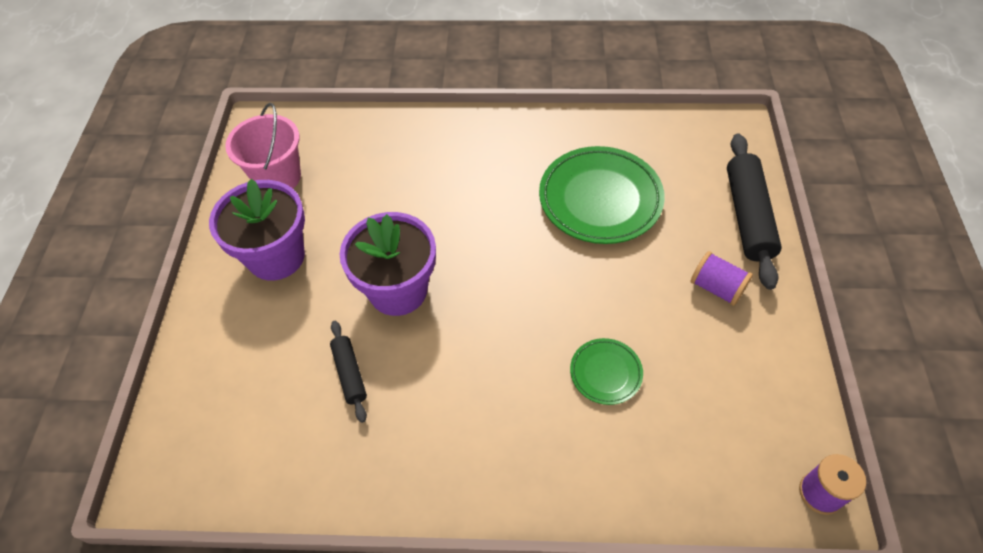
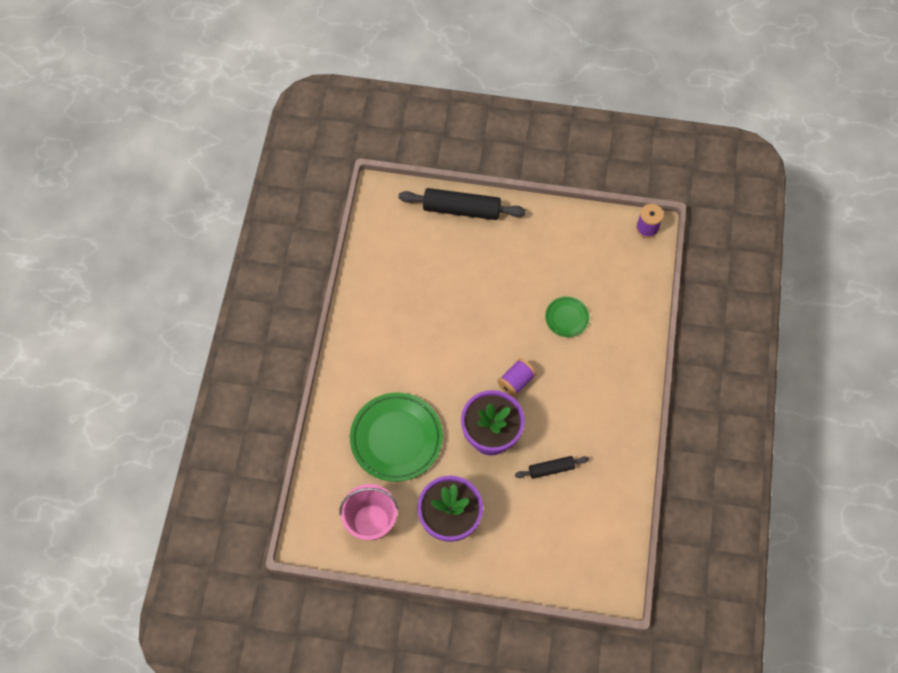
camera: 85 degrees left, 10 degrees up
(600, 199) = (432, 295): green plate -> green plate (396, 438)
(716, 288) = (514, 242): purple spool -> purple spool (516, 382)

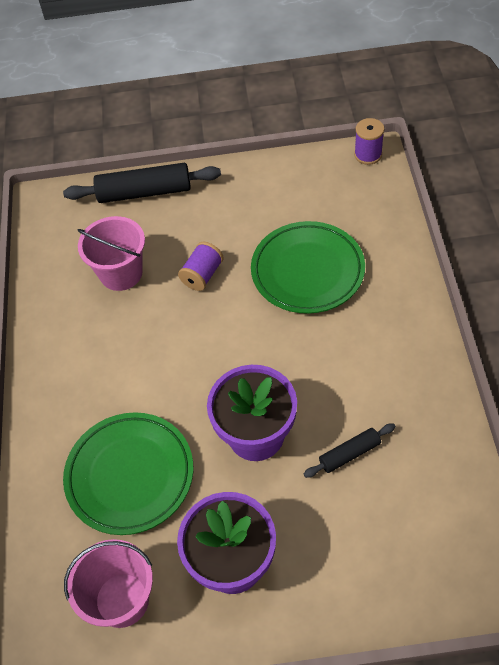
camera: 10 degrees left, 10 degrees down
(426, 277) = (121, 273): none -> pink bucket
(516, 382) = (268, 360): purple spool -> purple spool (202, 275)
(566, 318) = (307, 271): green plate -> green plate, size x2.00

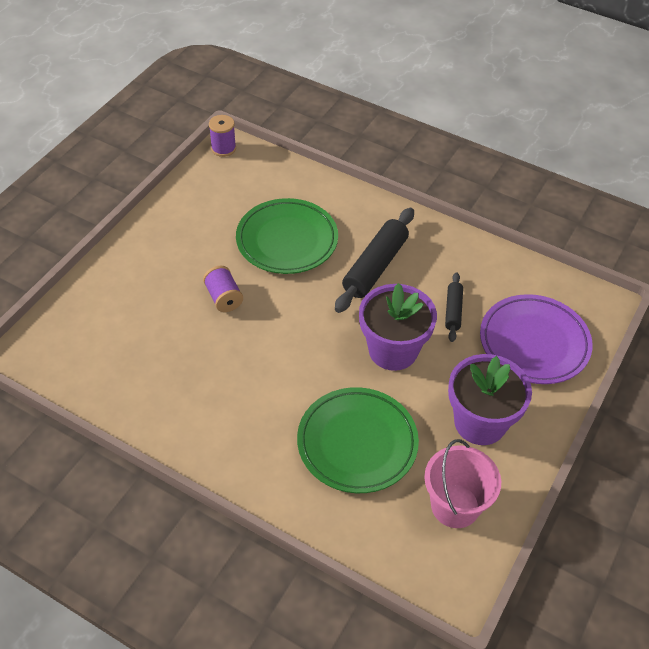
camera: 60 degrees left, 5 degrees down
(121, 273) = (164, 344): pink bucket -> none
(144, 192) = (100, 284): black rolling pin -> black rolling pin (375, 267)
(375, 553) = (534, 343): none -> purple plate

